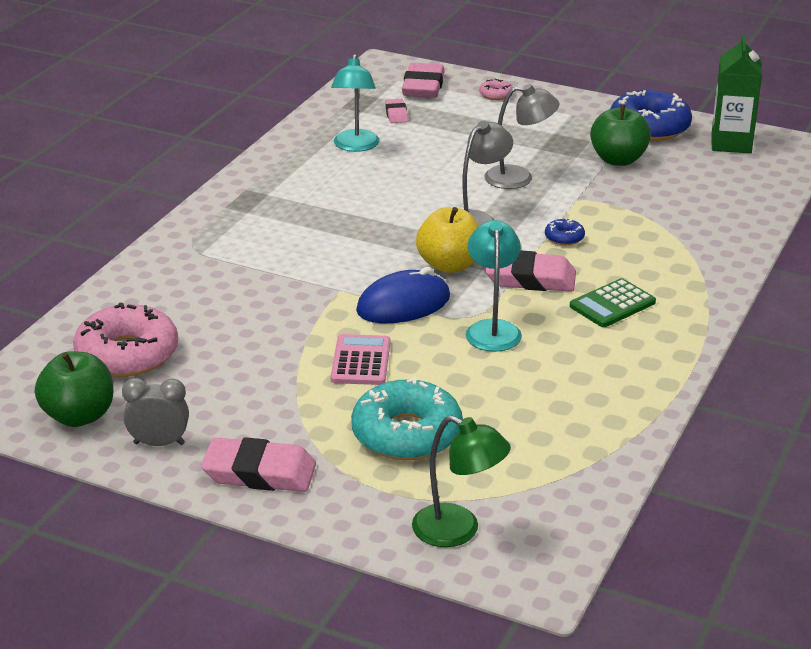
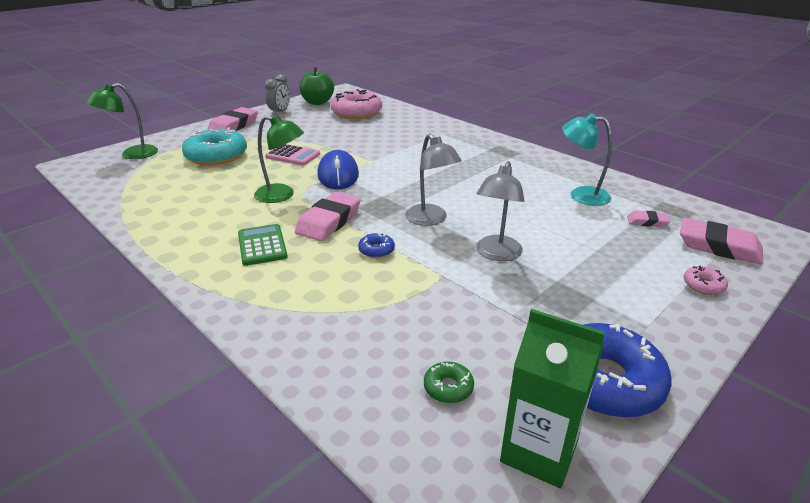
camera: 110 degrees right, 0 degrees up
(449, 265) = (373, 197): yellow apple -> none
(492, 329) = (282, 195): turquoise lamp -> green lamp
(618, 160) = (516, 325): green apple -> none
(710, 176) = (448, 387): none -> green donut

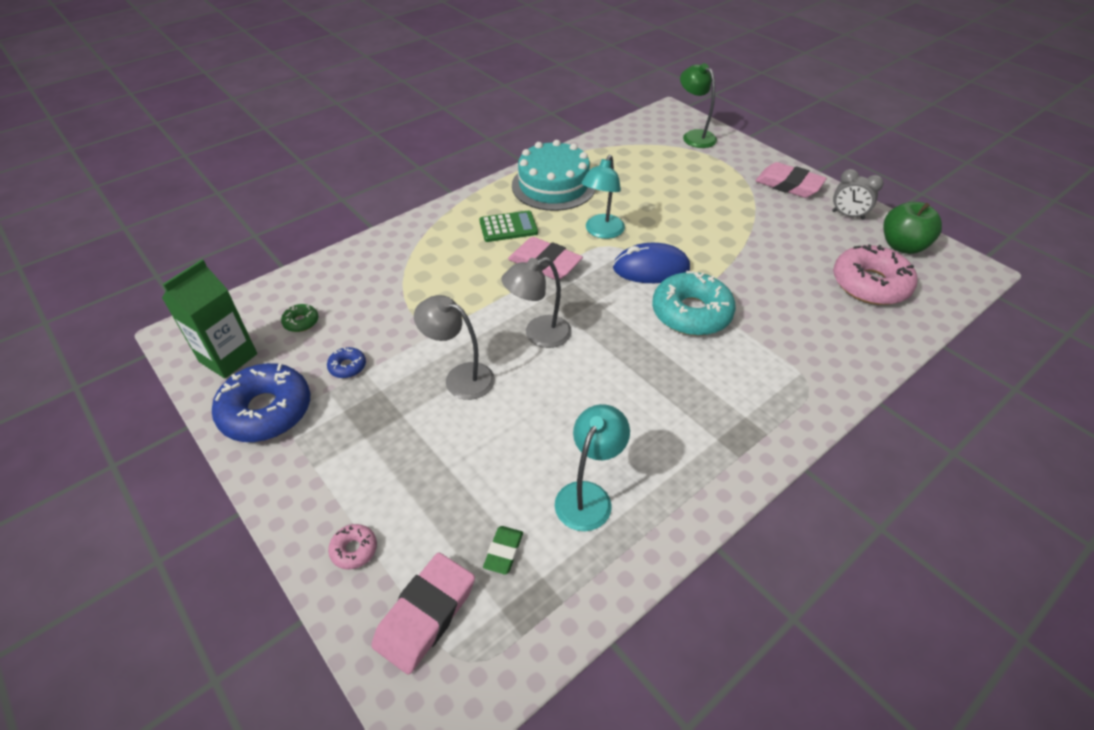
camera: 95 degrees right, 15 degrees up
(188, 222) = (553, 185): none -> turquoise cake
(216, 156) = (696, 183): turquoise donut -> turquoise donut (691, 313)
(282, 195) = (601, 232): green lamp -> turquoise lamp
(293, 155) = (702, 233): pink calculator -> none
(376, 250) = (486, 293): blue donut -> blue donut (347, 366)
(647, 222) = (503, 552): pink eraser -> green eraser

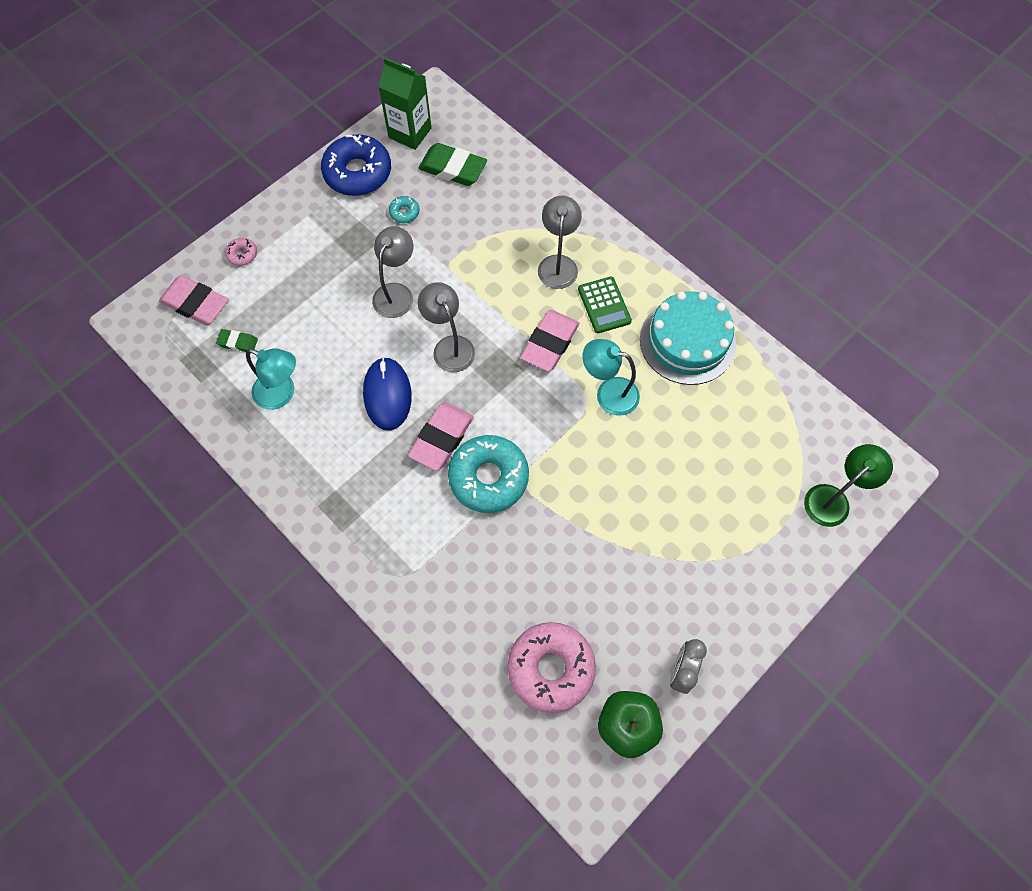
camera: 85 degrees right, 20 degrees up
(301, 322) = (453, 168): green donut -> green eraser
(347, 366) = (404, 212): blue donut -> turquoise donut
(454, 252) = (558, 264): none -> grey lamp
(651, 268) = (553, 441): blue mouse -> blue mouse (387, 395)
(788, 185) = (737, 607): pink eraser -> pink eraser (441, 438)

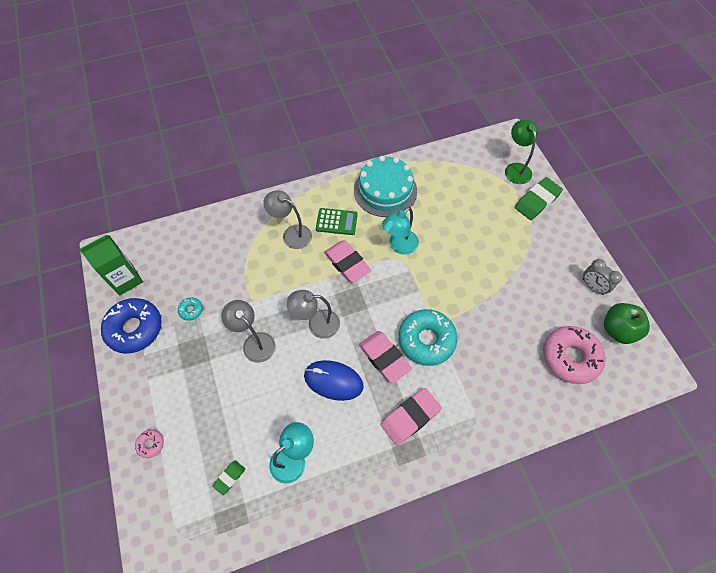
camera: 65 degrees left, 5 degrees down
(195, 303) = (173, 501): pink eraser -> pink eraser (410, 417)
(453, 168) = (176, 264): green eraser -> green eraser (537, 201)

